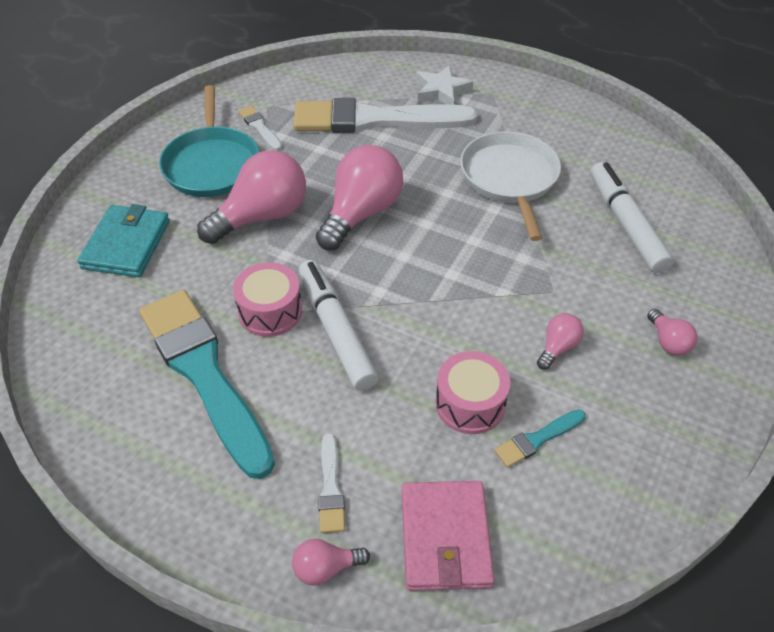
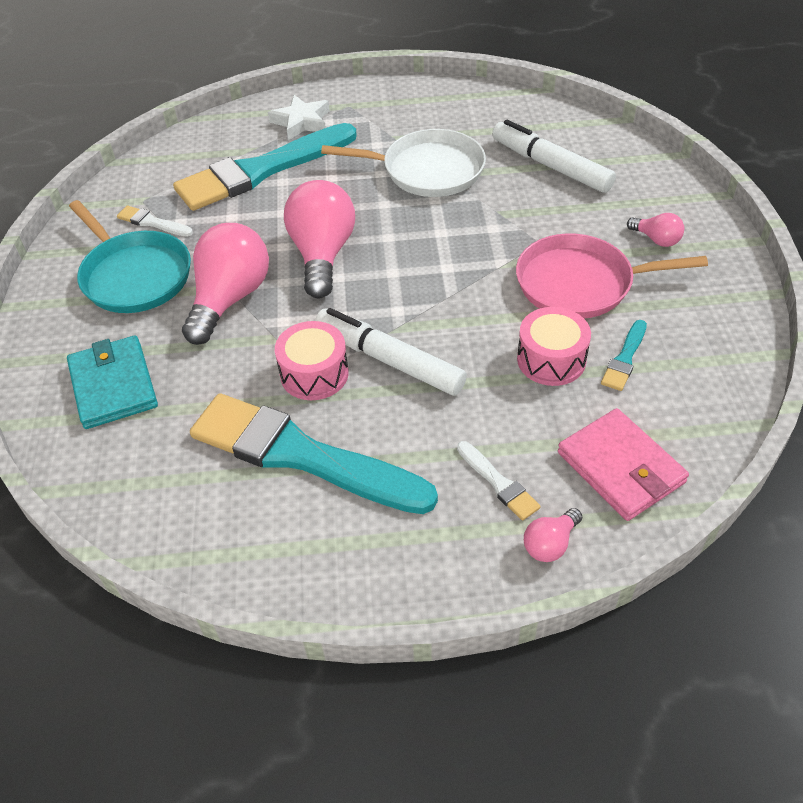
camera: 30 degrees left, 0 degrees up
(374, 120) = (261, 171): white brush -> turquoise brush
(510, 179) = (427, 170): white pan -> white pan turned 135 degrees clockwise
(558, 347) = (580, 283): pink light bulb -> pink pan

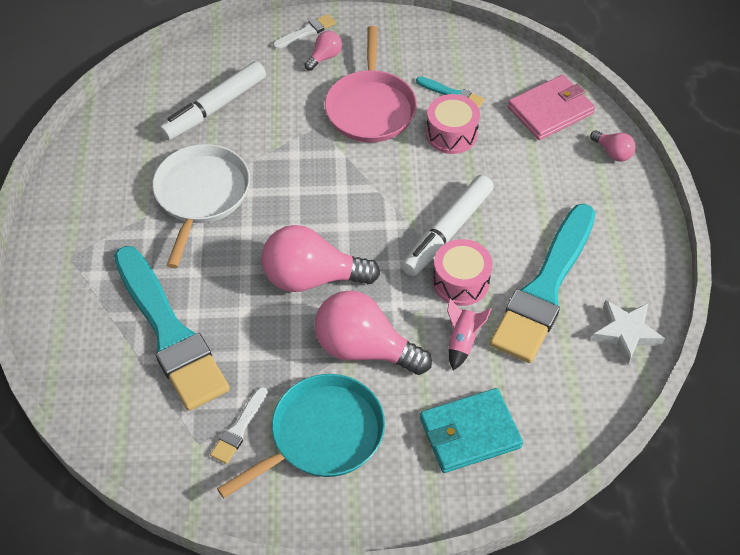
camera: 90 degrees left, 5 degrees up
(231, 377) = (462, 341): none -> pink rocket
(301, 122) = (88, 299): white star -> white star (625, 333)
(498, 483) = (566, 174): white brush -> white brush (306, 32)

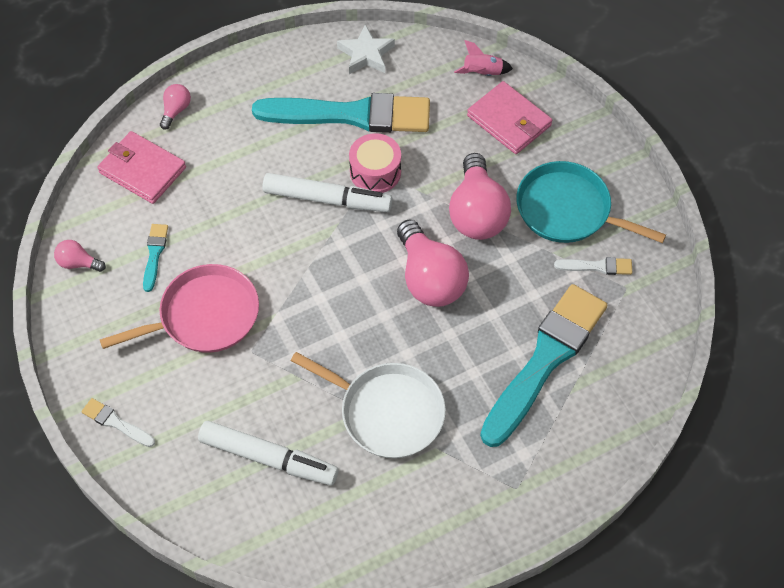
camera: 115 degrees left, 5 degrees up
(201, 195) = (387, 412): white pan -> white pan turned 135 degrees counterclockwise
(325, 57) = (148, 387): pink light bulb -> pink light bulb (78, 263)
(451, 134) = (209, 236): pink drum -> none
(462, 341) = (432, 152): pink rocket -> pink rocket (482, 73)
(469, 433) = (509, 121): turquoise wallet -> pink wallet

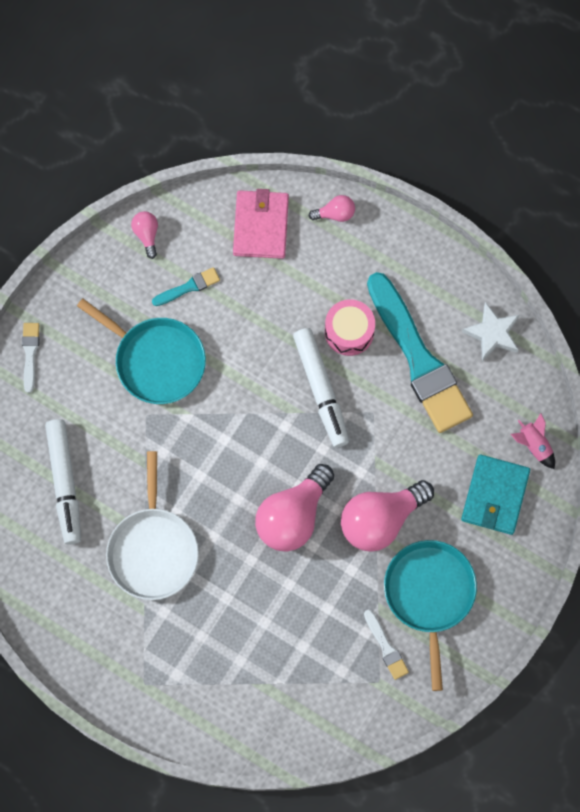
camera: 60 degrees right, 15 degrees up
(204, 316) = (156, 360): pink pan -> turquoise pan
(375, 172) = (372, 413): pink drum -> pink drum (349, 332)
(509, 121) = (495, 496): pink wallet -> turquoise wallet
(545, 360) = (271, 649): turquoise brush -> none

